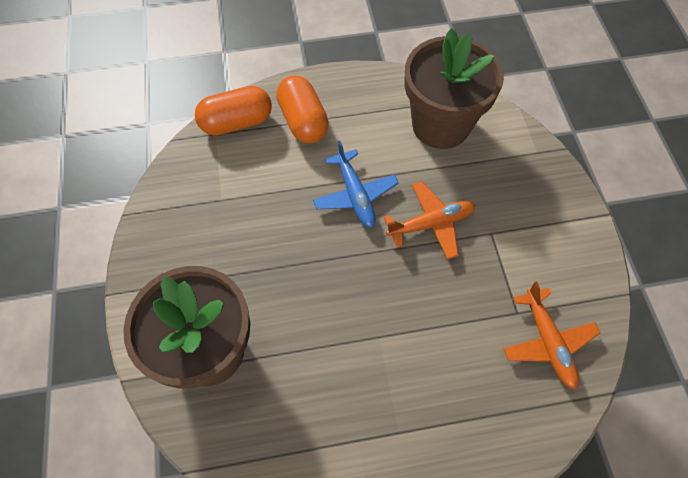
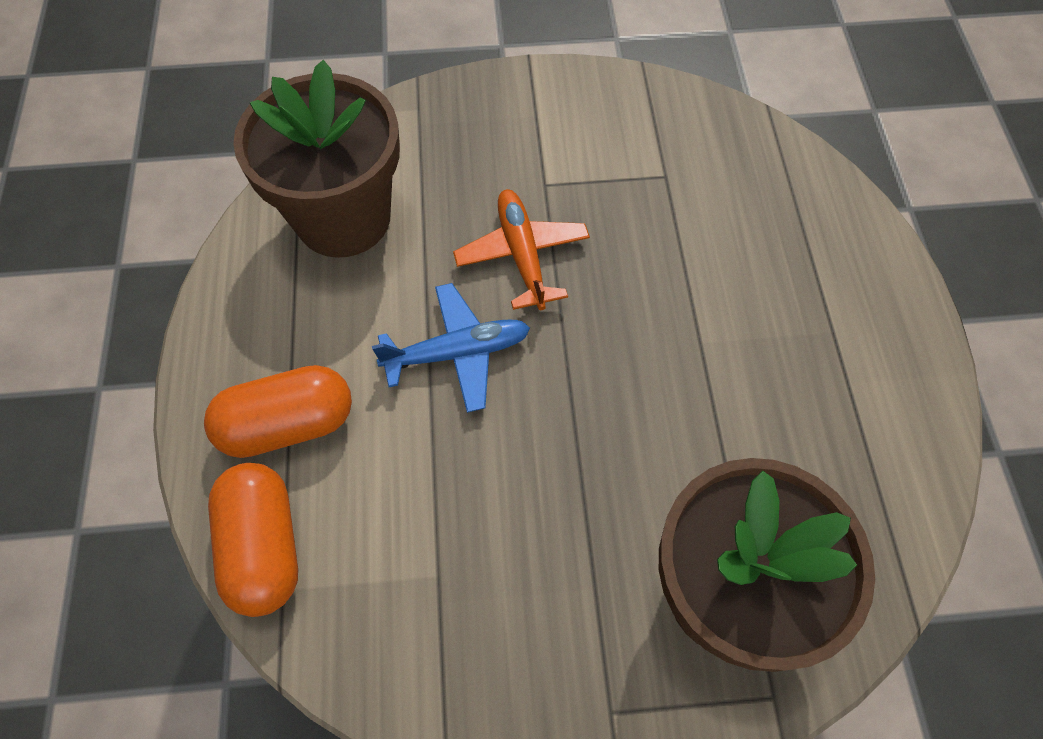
camera: 85 degrees left, 0 degrees up
(548, 342) = (705, 152): orange plane -> none

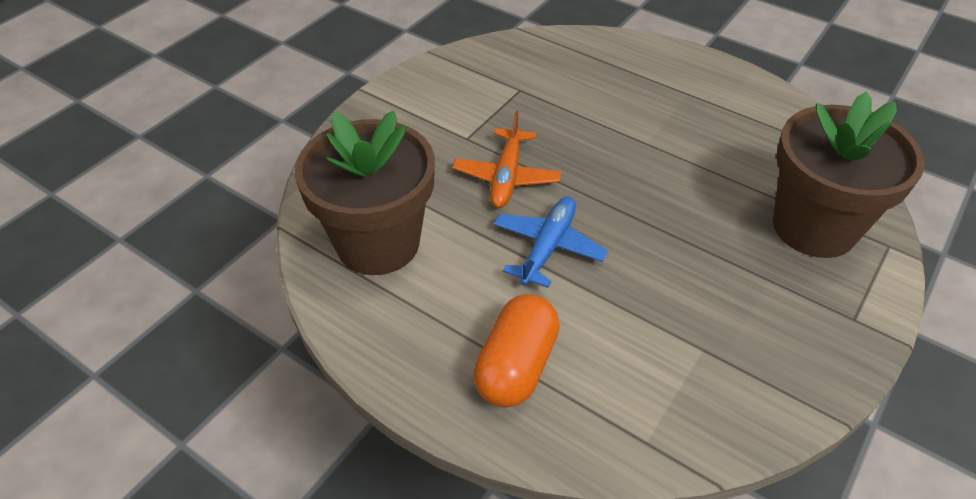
camera: 50 degrees left, 15 degrees down
(264, 547) = (603, 434): orange capsule -> none
(522, 254) = (506, 177): orange plane -> orange plane turned 105 degrees counterclockwise

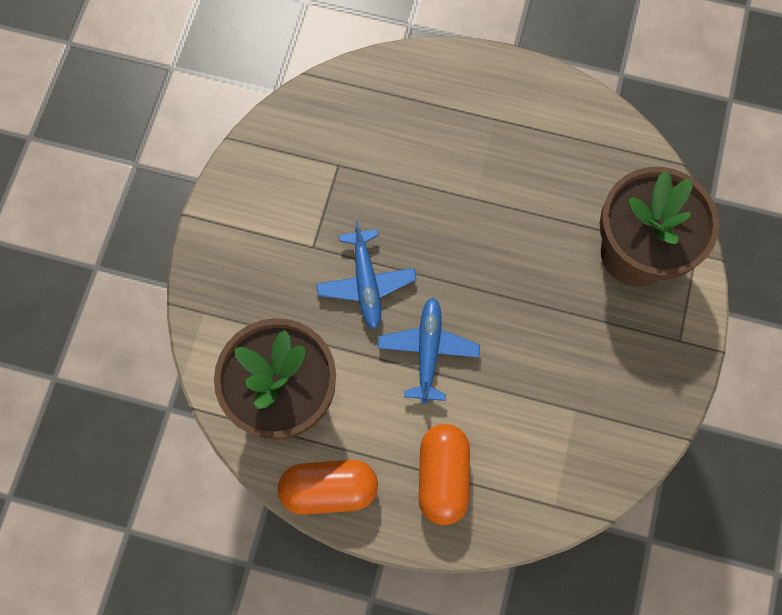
camera: 20 degrees left, 25 degrees up
(379, 338) = (329, 489): none -> orange capsule
(506, 177) = (366, 283): orange plane -> blue plane

